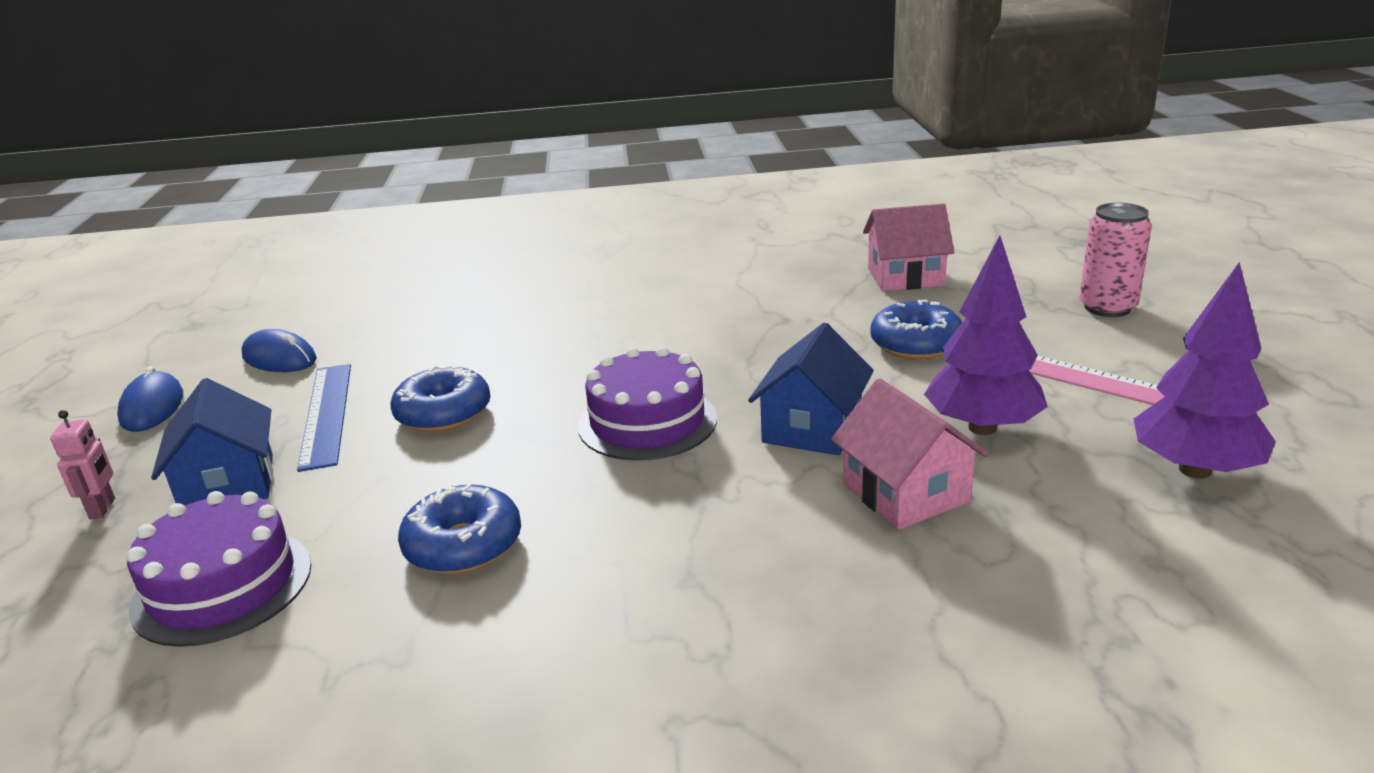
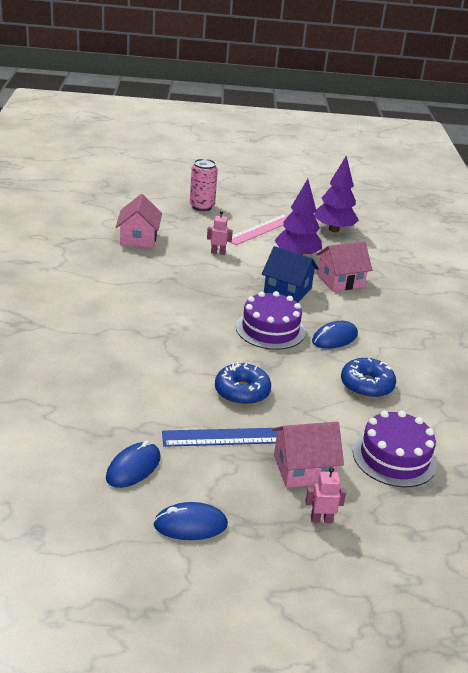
camera: 90 degrees left, 5 degrees up
(228, 485) = (303, 469): blue house -> pink house
(637, 497) = (334, 338): none -> blue mouse
(916, 344) = (218, 252): blue donut -> pink robot

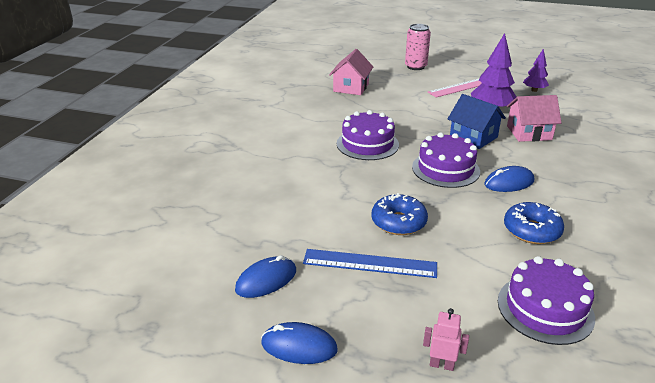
camera: 20 degrees right, 0 degrees up
(181, 308) = (367, 144): none -> purple cake
(218, 252) = (417, 102): pink robot -> none
(303, 469) = (438, 306): pink house -> none
(333, 229) = (534, 90): purple tree -> purple tree, size x0.59

